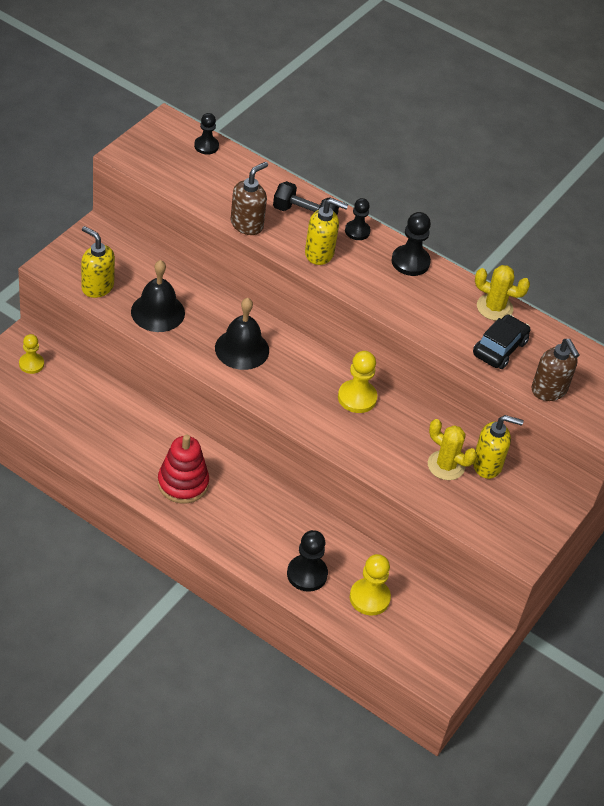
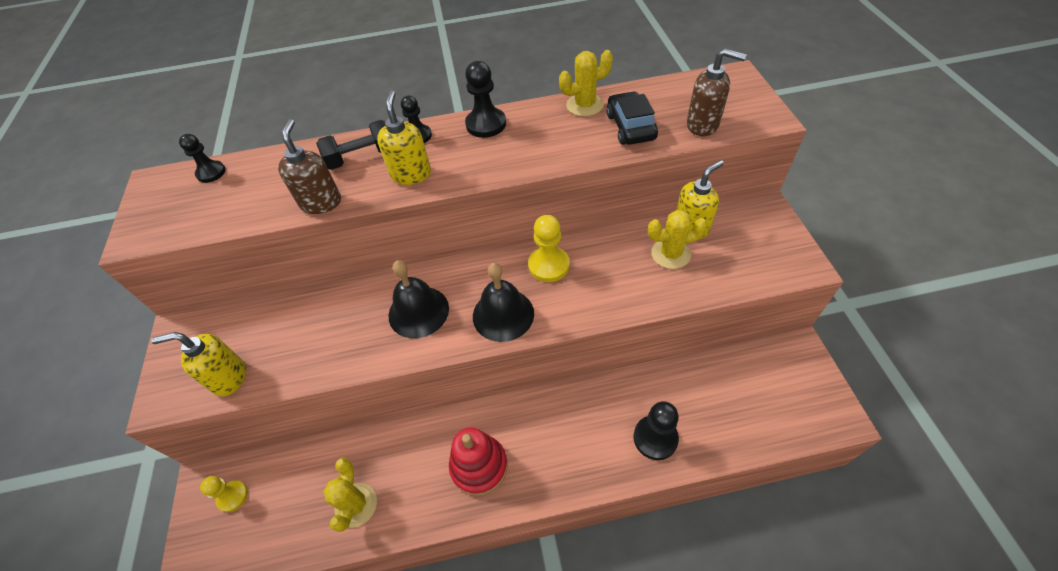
camera: 35 degrees left, 5 degrees up
(92, 434) = (356, 505): none -> yellow cactus
(157, 312) = (311, 348): black bell -> black bell (503, 314)
(319, 253) = (411, 174): yellow soap dispenser -> yellow soap dispenser turned 60 degrees counterclockwise
(369, 598) = (714, 407): yellow pawn -> none

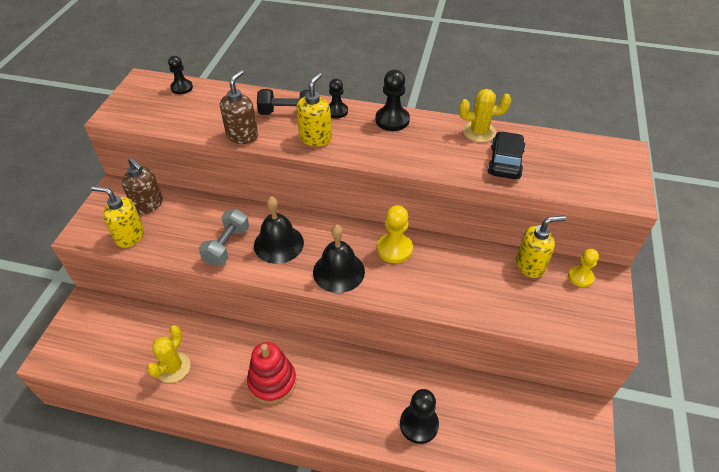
camera: 20 degrees right, 5 degrees down
(232, 496) = (97, 323): yellow pawn -> yellow pawn (580, 277)
(359, 339) = (227, 246): none -> grey dumbbell
(670, 254) = (499, 279): yellow cactus -> none
(703, 125) = (567, 182): brown soap dispenser -> brown soap dispenser (148, 205)

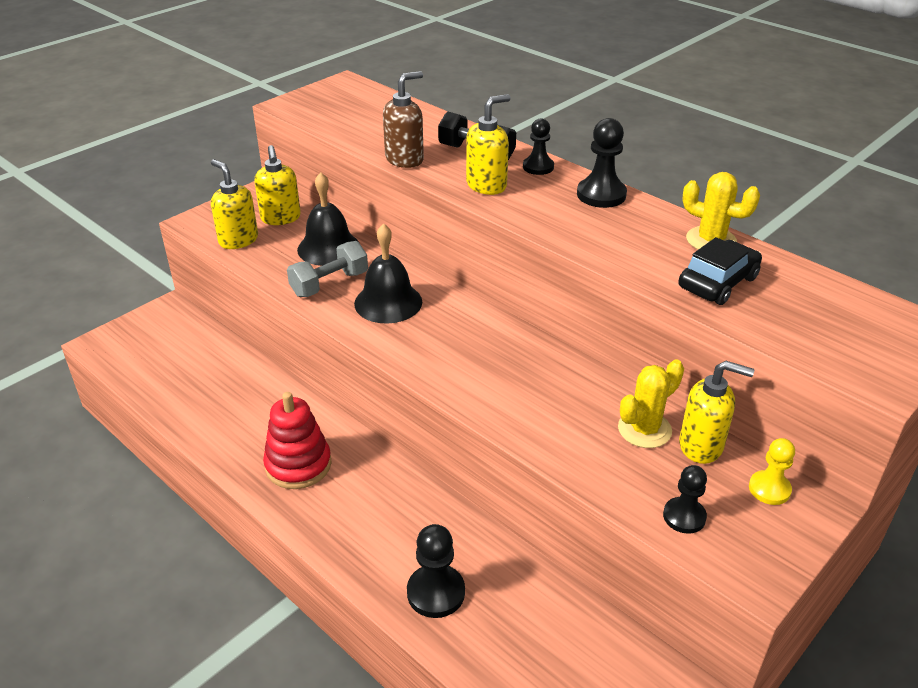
camera: 30 degrees right, 10 degrees down
(148, 205) = (281, 218): brown soap dispenser -> yellow soap dispenser
(173, 367) = (206, 404): yellow cactus -> yellow cactus (644, 429)
(182, 88) = (380, 99): black pawn -> black pawn (684, 516)
(338, 271) = (434, 355): black bell -> black bell (328, 248)
(394, 249) = (524, 358): yellow pawn -> none

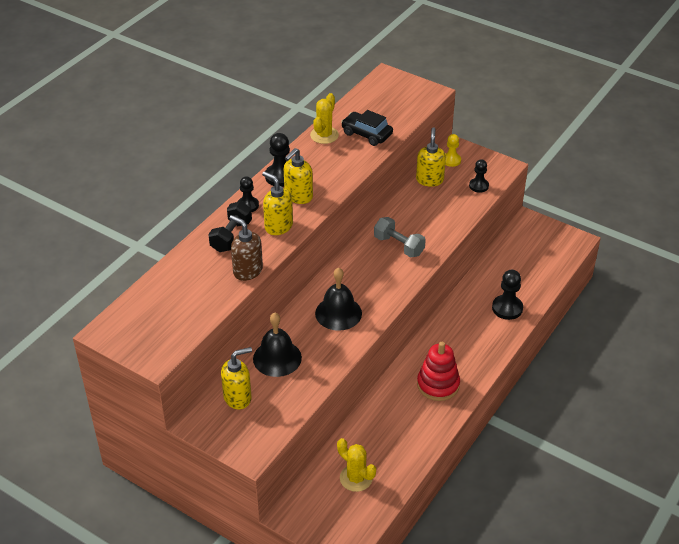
camera: 100 degrees left, 5 degrees up
(238, 240) = (275, 416): yellow soap dispenser -> yellow soap dispenser (298, 196)
(329, 284) = (324, 347): grey dumbbell -> grey dumbbell (399, 246)
(644, 429) = (424, 198): yellow cactus -> yellow cactus (356, 478)

